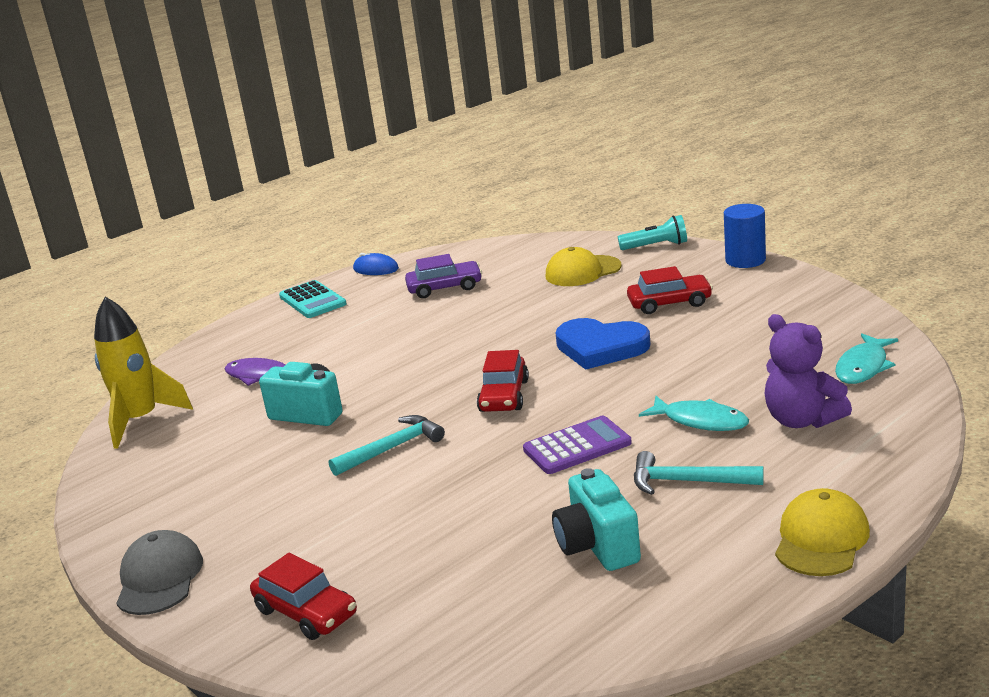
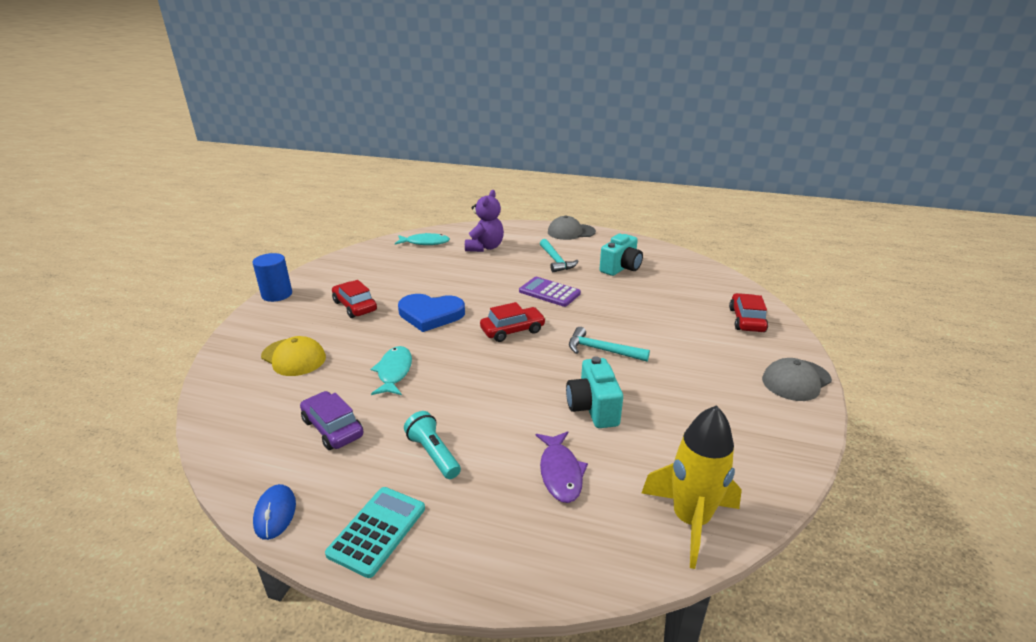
camera: 125 degrees left, 5 degrees up
(600, 347) = (430, 314): blue heart -> blue heart turned 105 degrees clockwise
(656, 246) = (239, 336): turquoise flashlight -> turquoise flashlight (433, 454)
(700, 421) = (501, 268): turquoise fish -> turquoise fish (394, 372)
(821, 539) = (571, 232): yellow cap -> grey cap

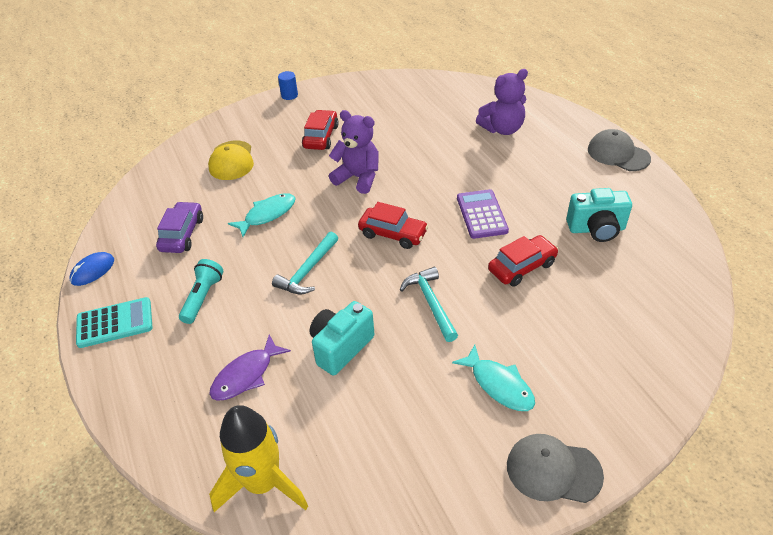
camera: 50 degrees right, 15 degrees up
(277, 294) = (289, 95): blue cylinder -> blue cylinder, size x0.62
(425, 242) = (459, 95): turquoise fish -> turquoise fish (499, 385)
(430, 314) = (358, 178): blue heart -> purple teddy bear
(556, 260) = (545, 181): turquoise hammer -> turquoise hammer (308, 271)
(746, 320) = (625, 376): red car -> red car (522, 267)

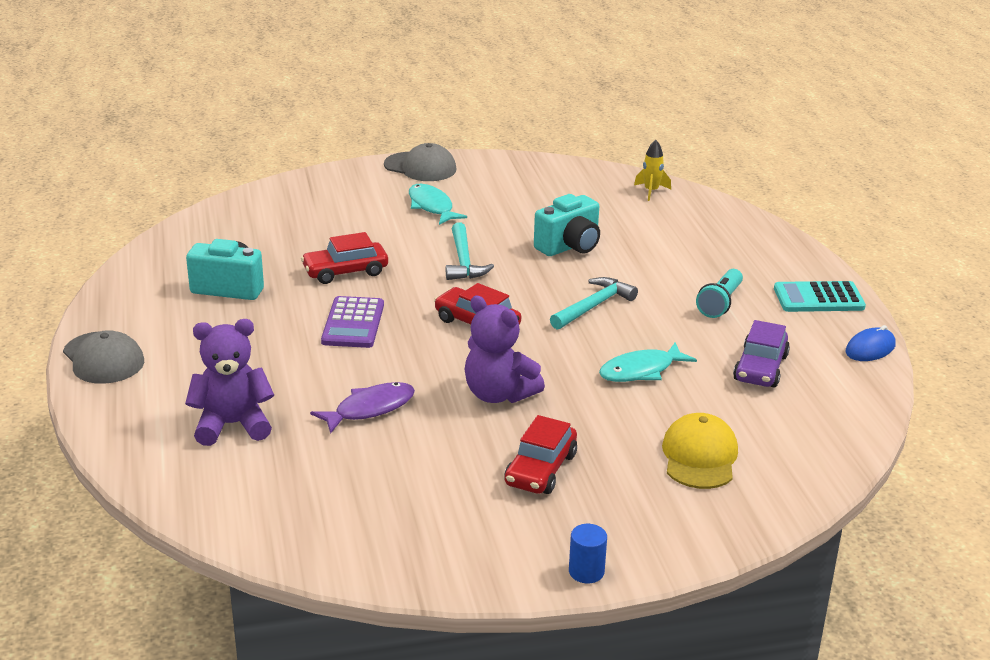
camera: 170 degrees left, 15 degrees down
(246, 375) = (667, 244): purple fish -> purple fish (370, 409)
(263, 483) = (651, 191): yellow rocket -> yellow rocket, size x0.49

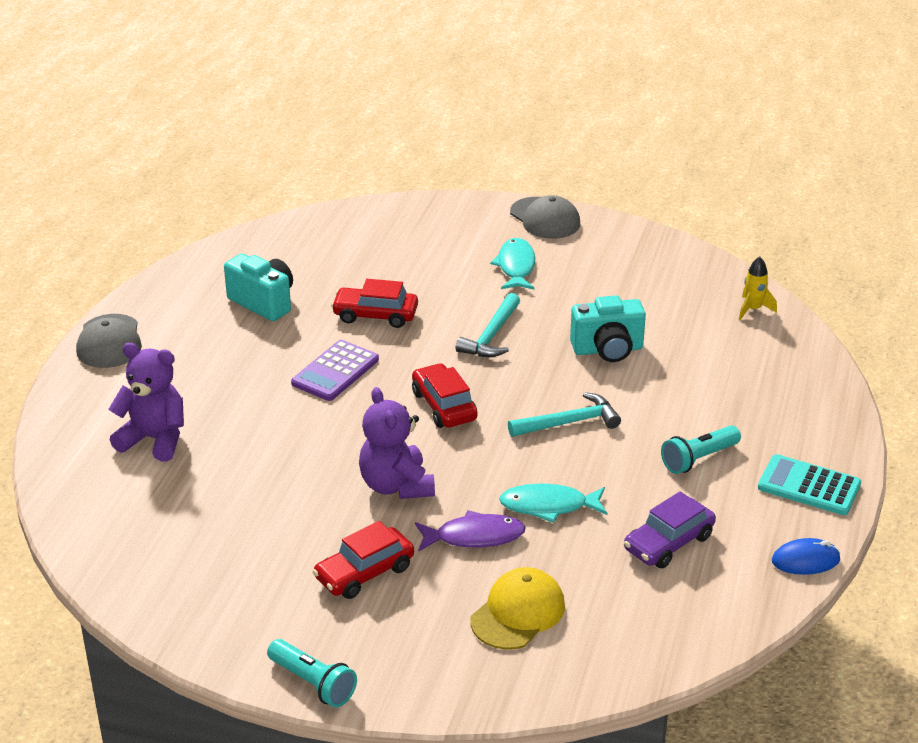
camera: 30 degrees right, 5 degrees up
(370, 409) = (275, 462): purple fish -> purple fish (474, 537)
(586, 572) = (313, 683): blue cylinder -> turquoise flashlight

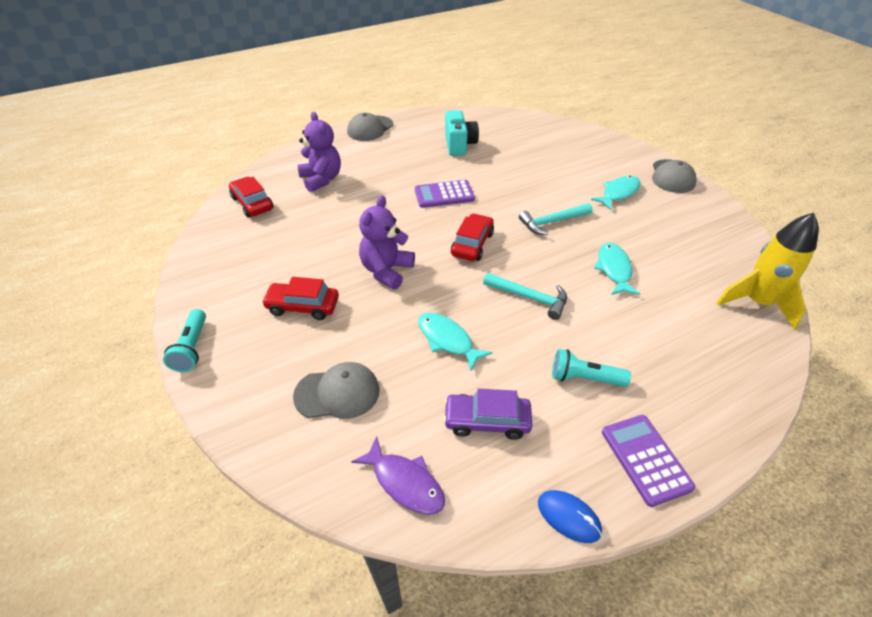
camera: 45 degrees right, 10 degrees up
(375, 315) = (504, 178): red car -> red car (252, 203)
(474, 537) = (382, 328): purple fish -> purple fish (405, 482)
(518, 613) = (337, 393): yellow cap -> grey cap
(608, 350) = (614, 269): turquoise camera -> turquoise fish
(753, 309) = (757, 302): yellow rocket -> yellow rocket, size x2.05
(809, 486) = (645, 459): turquoise calculator -> purple calculator

